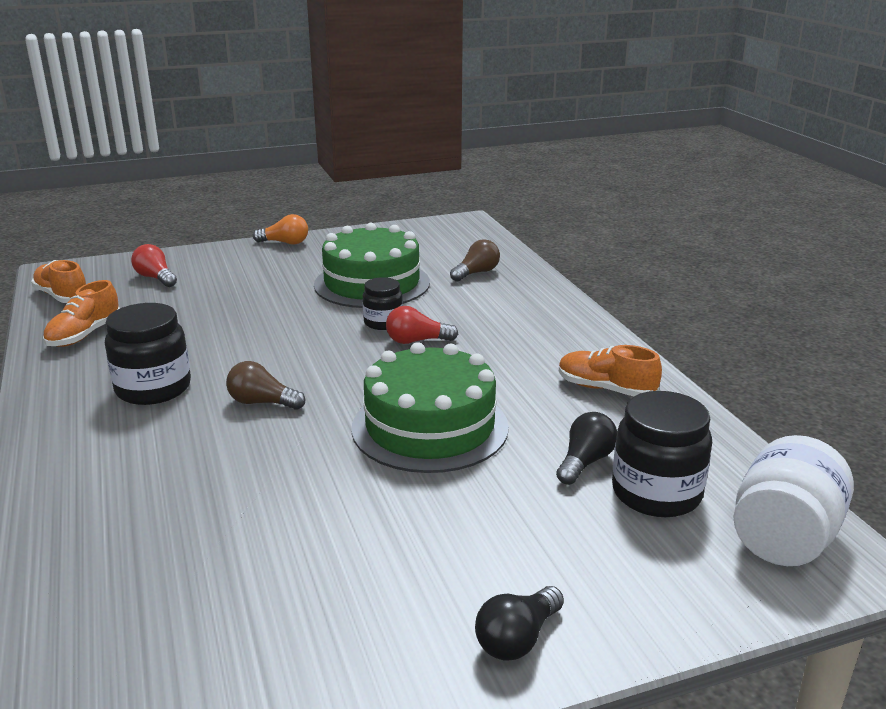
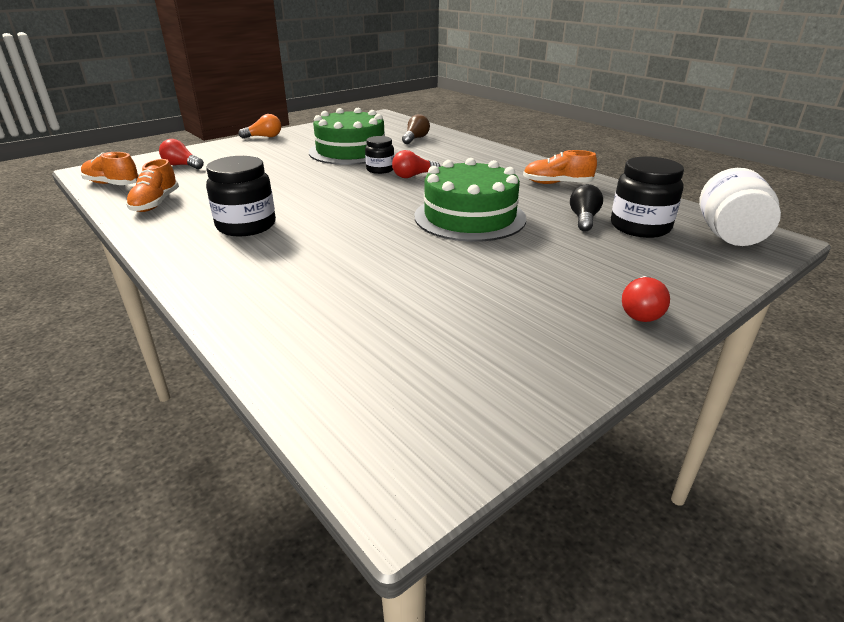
camera: 20 degrees left, 5 degrees up
(262, 402) = (339, 221): brown light bulb -> none
(517, 639) = (641, 311): black light bulb -> red light bulb

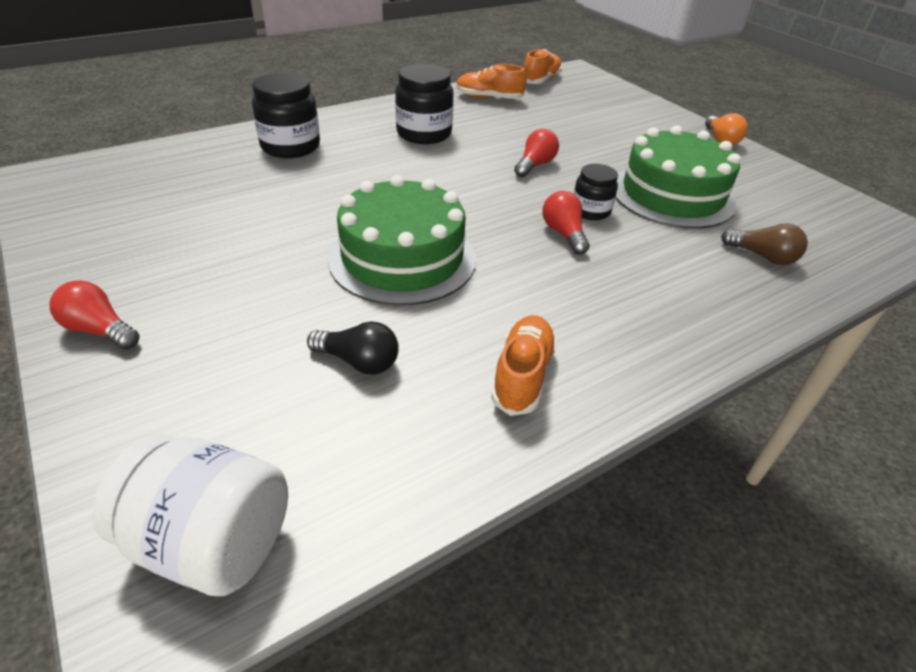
camera: 95 degrees right, 10 degrees up
(182, 165) = (596, 102): red light bulb -> red light bulb (535, 165)
(640, 227) = (304, 420): black jar -> black jar (290, 147)

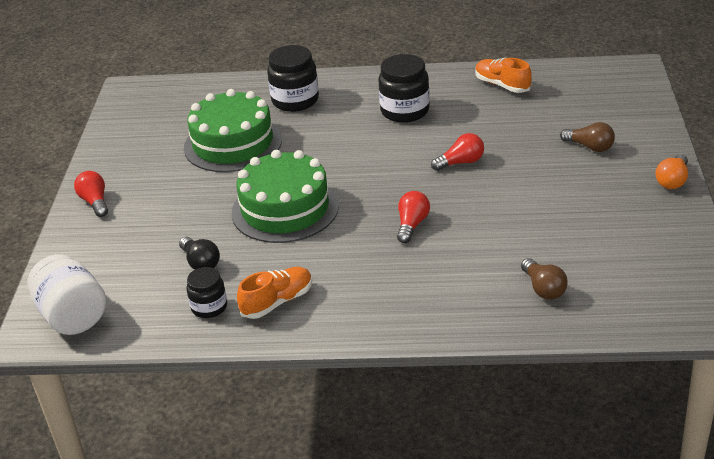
camera: 40 degrees right, 5 degrees down
(541, 80) = (578, 74): orange shoe -> none
(590, 211) = (455, 213): black jar -> black jar (209, 307)
(625, 129) = (589, 147): none -> brown light bulb
(672, 195) = (543, 219): green cake -> green cake (233, 143)

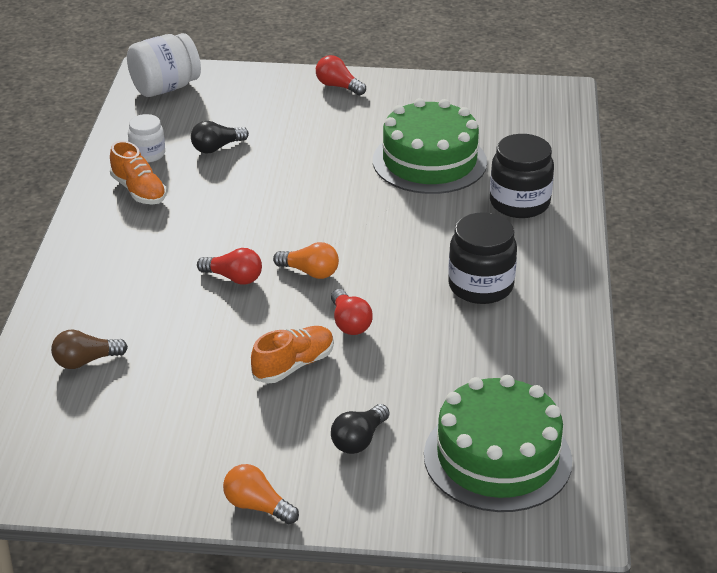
camera: 90 degrees right, 0 degrees up
(95, 202) = (338, 86): red light bulb -> red light bulb turned 120 degrees counterclockwise
(209, 307) = (148, 154): black jar -> white jar
(285, 209) = (291, 195): green cake -> green cake (497, 457)
(398, 187) = (310, 272): none -> orange light bulb
(502, 85) = (538, 377): orange shoe -> orange shoe (293, 365)
(589, 147) = (359, 440): brown light bulb -> black light bulb

